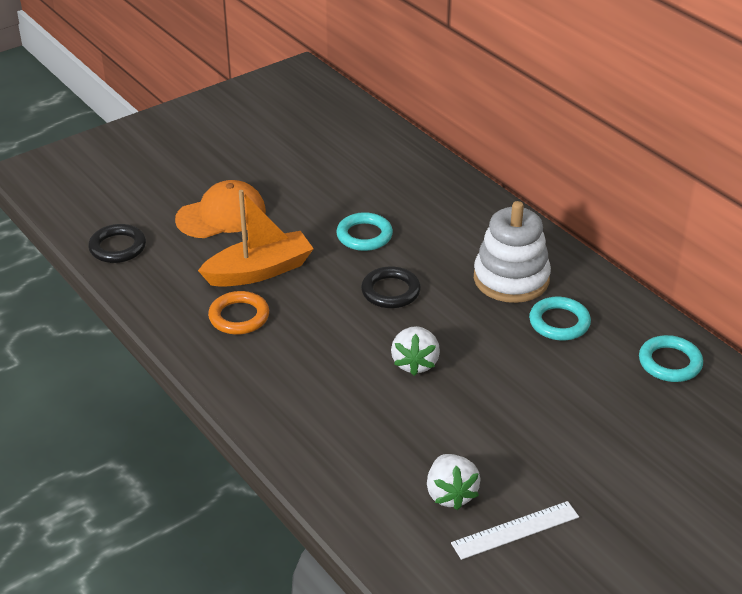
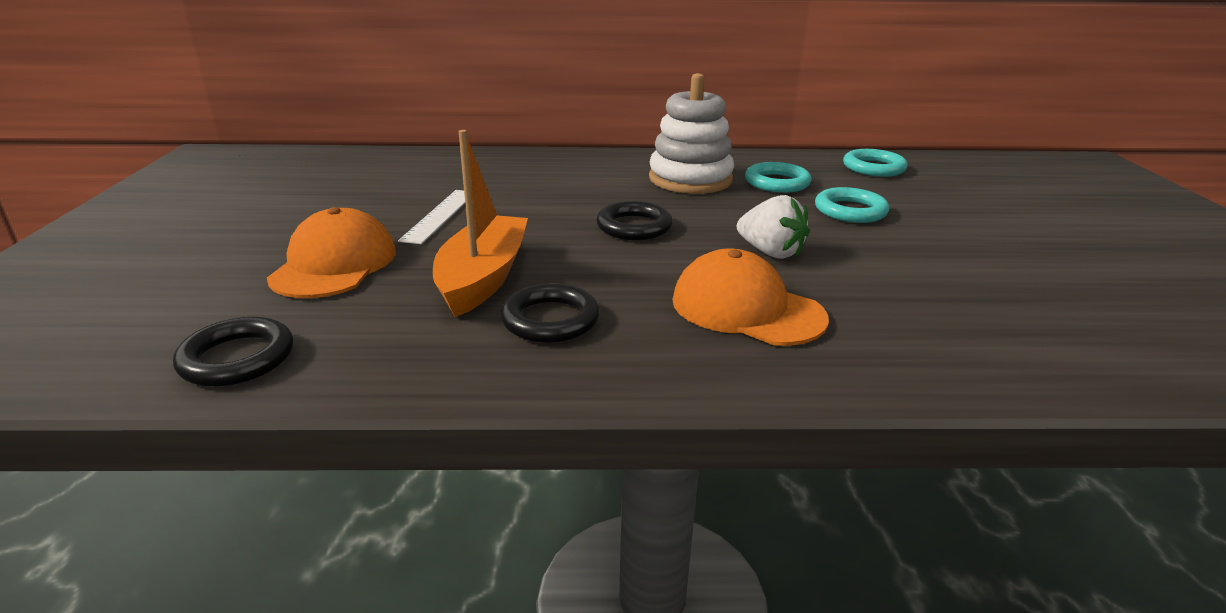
camera: 55 degrees left, 10 degrees down
(239, 317) = (550, 320): orange ring -> black ring
(323, 380) = (747, 309): none -> orange cap
(364, 235) = (522, 209): turquoise ring -> turquoise ring (850, 211)
(450, 494) = (1020, 305): white strawberry -> none
(515, 530) = (1098, 292): white ruler -> white ruler (440, 215)

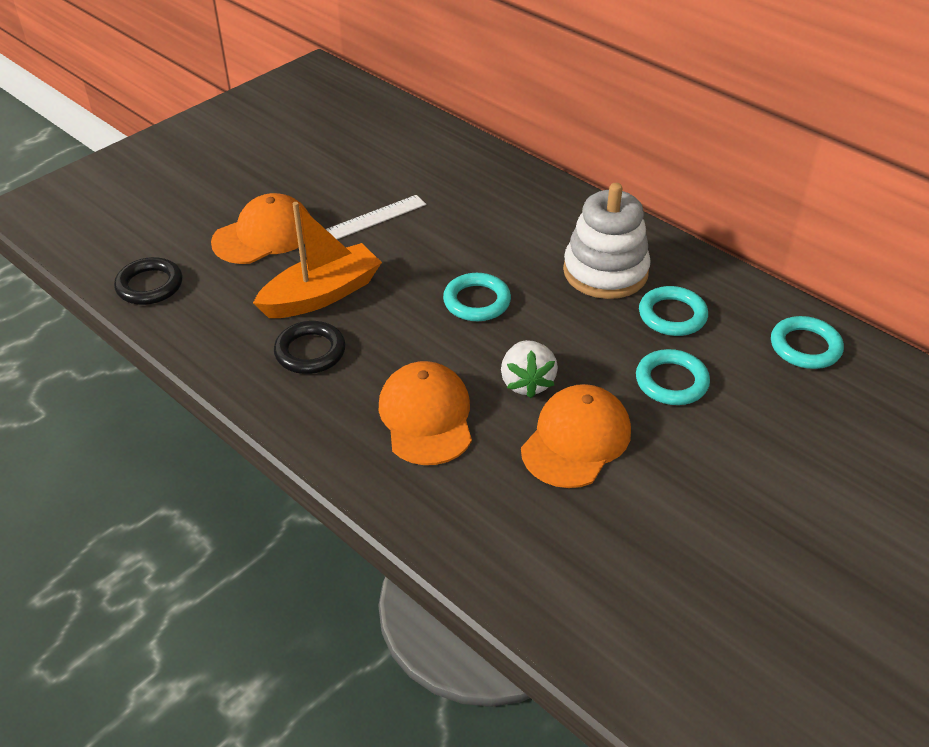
camera: 45 degrees right, 15 degrees up
(634, 227) = (477, 301): black ring -> turquoise ring
(872, 265) = (576, 440): none -> orange cap

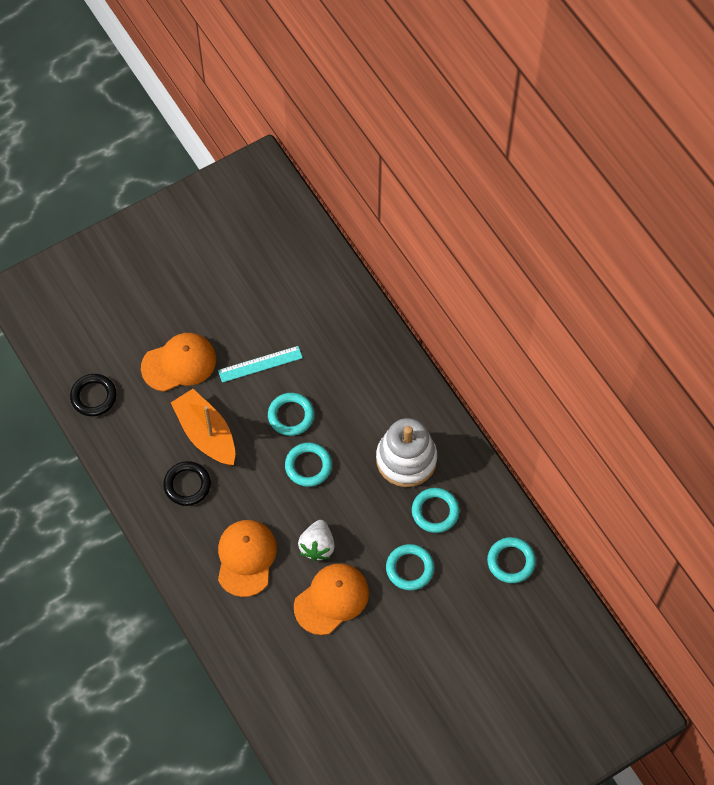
camera: 15 degrees right, 20 degrees up
(321, 295) = (206, 434): orange boat -> orange boat turned 105 degrees counterclockwise
(373, 219) = (260, 364): white ruler -> turquoise ruler
(432, 258) = (291, 416): none -> turquoise ring

